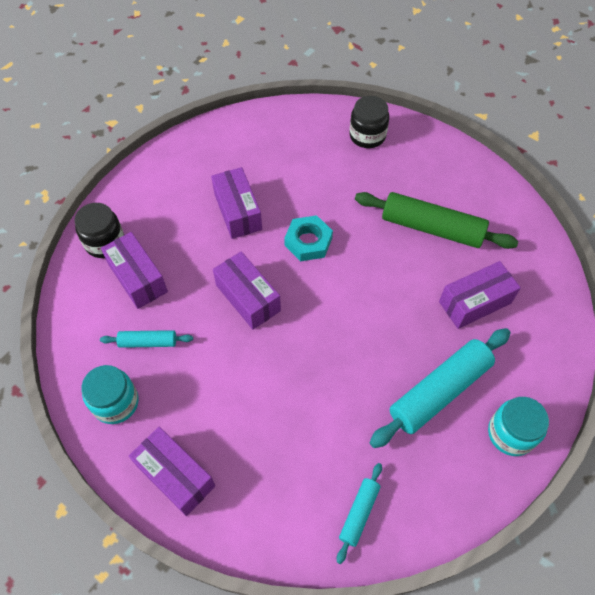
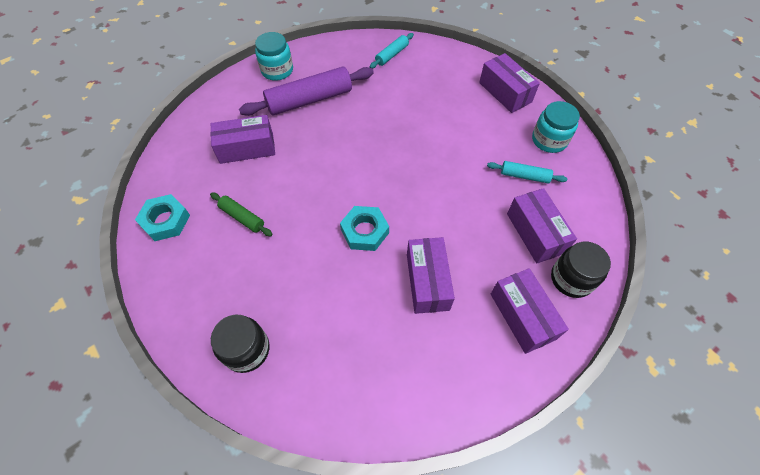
camera: 165 degrees left, 0 degrees up
(248, 298) = (434, 193): purple box -> purple box (522, 316)
(432, 228) = (242, 217): green rolling pin -> green rolling pin, size x0.51
(439, 391) = (309, 100): turquoise rolling pin -> purple rolling pin
(501, 209) = (165, 221): none -> turquoise nut

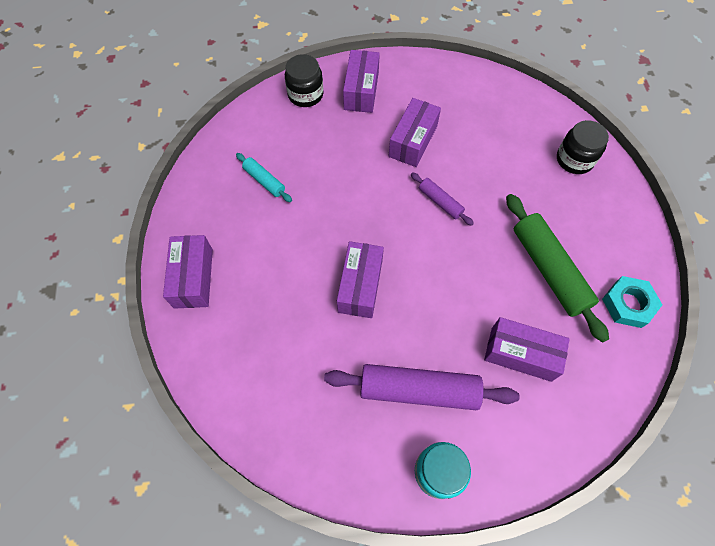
camera: 150 degrees left, 5 degrees up
(242, 217) = (549, 270): green rolling pin -> green rolling pin, size x1.97
(365, 231) = (440, 202): turquoise nut -> purple rolling pin
(392, 55) = (272, 413): turquoise rolling pin -> none
(535, 233) = (301, 134): purple box -> purple box (360, 286)
(549, 140) = (207, 202): turquoise jar -> none

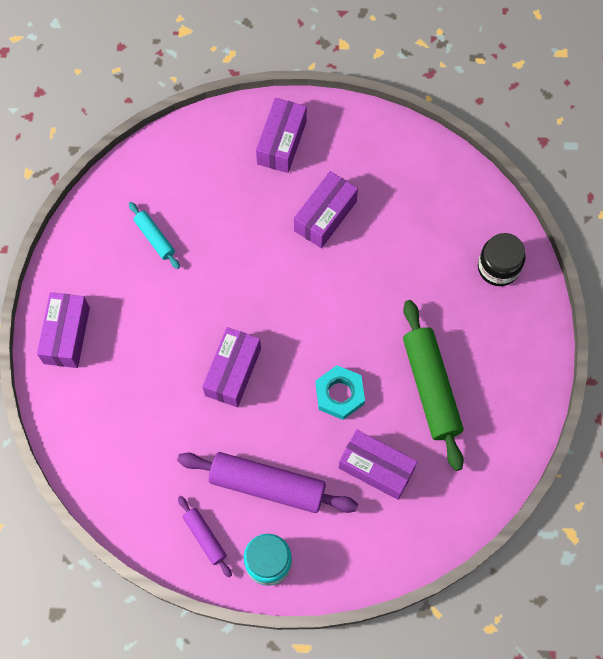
camera: 10 degrees right, 5 degrees up
(305, 94) = (218, 138): black jar -> none
(440, 202) = (337, 293): purple rolling pin -> purple rolling pin (205, 537)
(628, 304) = (501, 437): turquoise nut -> turquoise nut (339, 394)

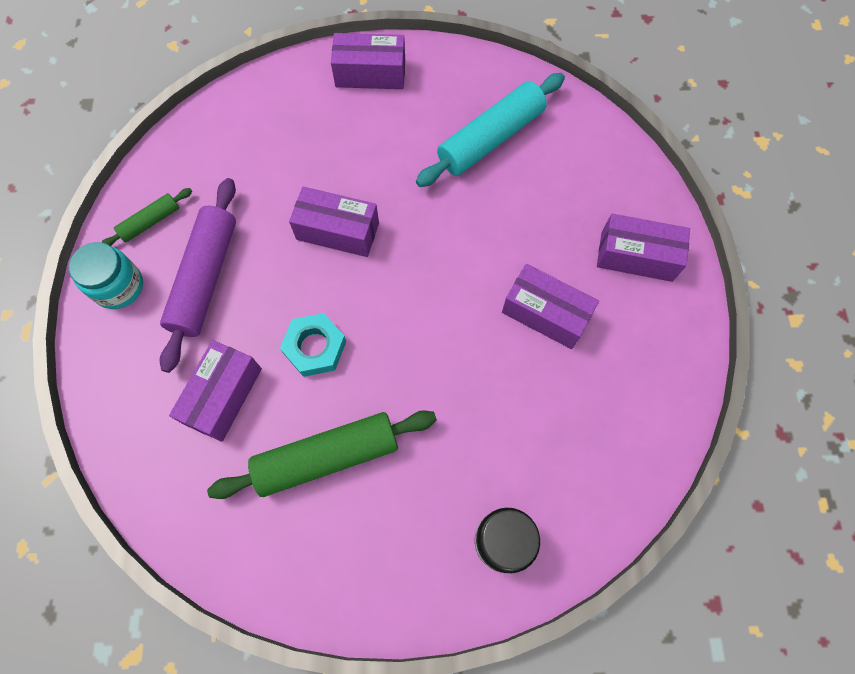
camera: 85 degrees right, 0 degrees up
(154, 238) = (490, 138): turquoise rolling pin -> turquoise rolling pin, size x1.97
(205, 537) = (150, 222): purple rolling pin -> green rolling pin

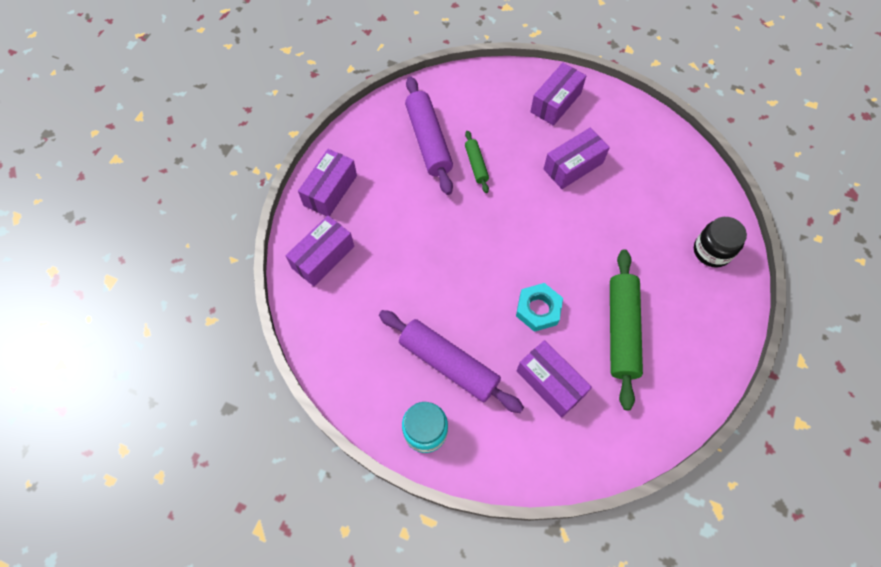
camera: 65 degrees left, 5 degrees down
(150, 222) = (378, 389): green rolling pin -> green rolling pin (476, 165)
(337, 231) = (453, 261): purple box -> purple box (323, 257)
(490, 138) = (428, 141): turquoise rolling pin -> purple rolling pin

